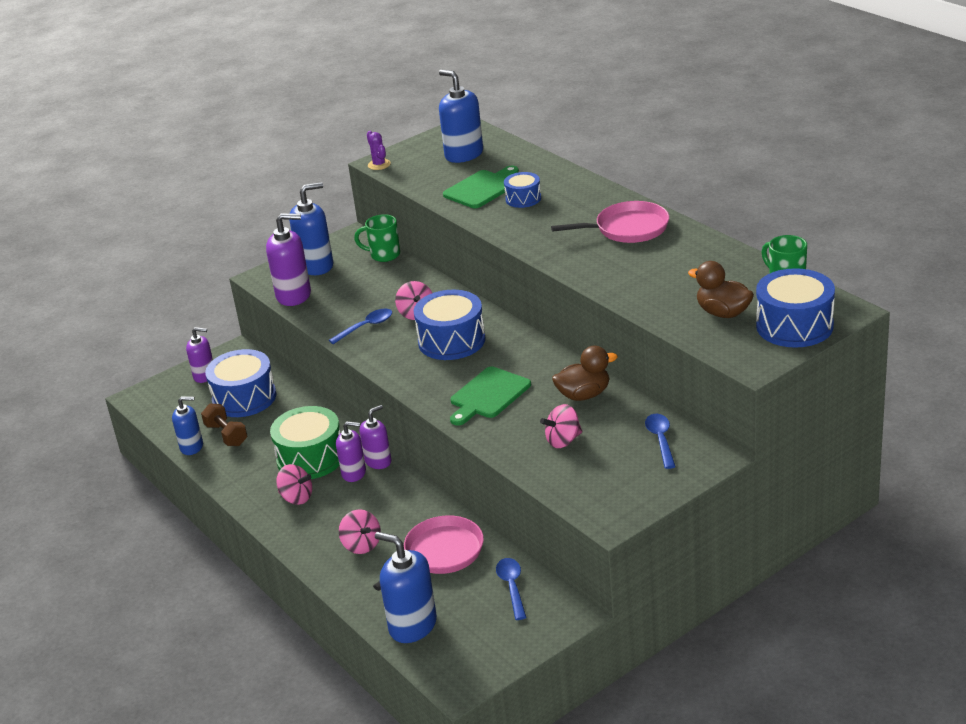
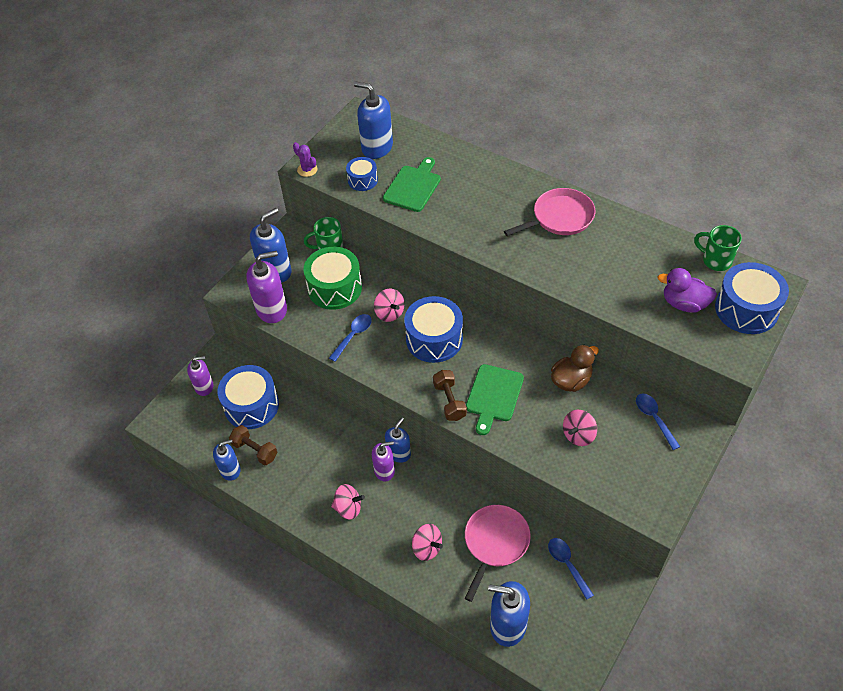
camera: 20 degrees left, 20 degrees up
(310, 458) = (340, 461): green drum -> green drum (335, 288)
(378, 461) = (399, 453): purple soap dispenser -> blue soap dispenser
(436, 393) = (449, 401): none -> brown dumbbell
(523, 199) = (454, 194): blue drum -> blue drum (362, 180)
(723, 313) = (684, 304): brown duck -> purple duck

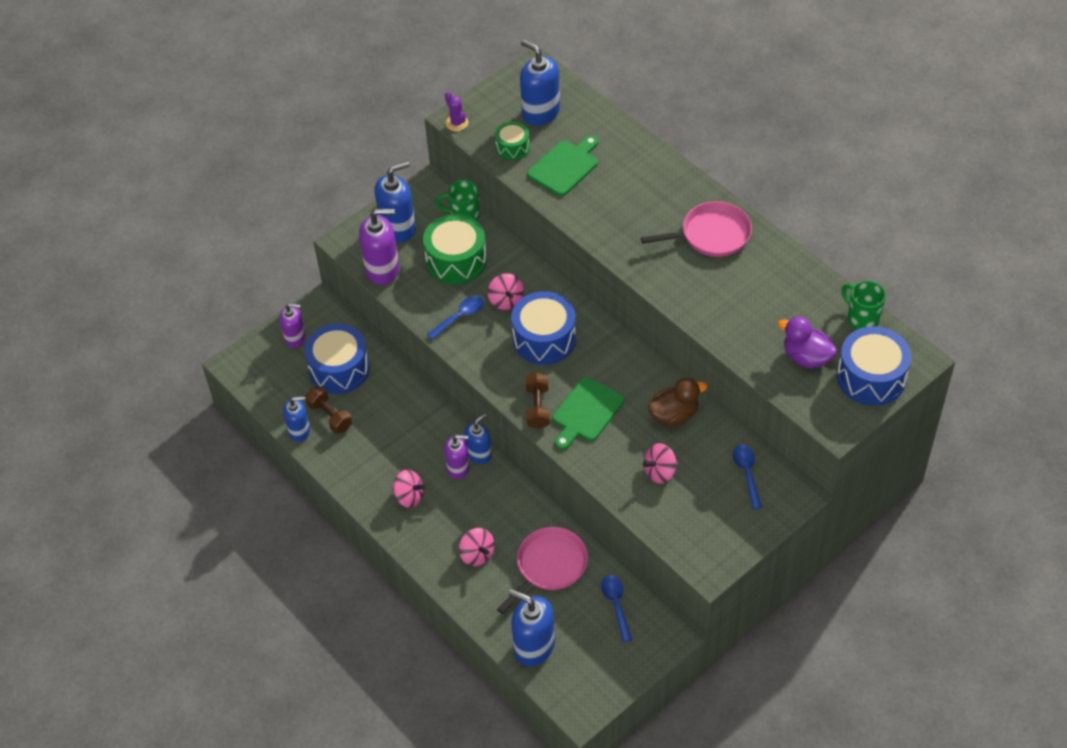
camera: 15 degrees right, 0 degrees up
(362, 180) = (512, 147): blue drum -> green drum

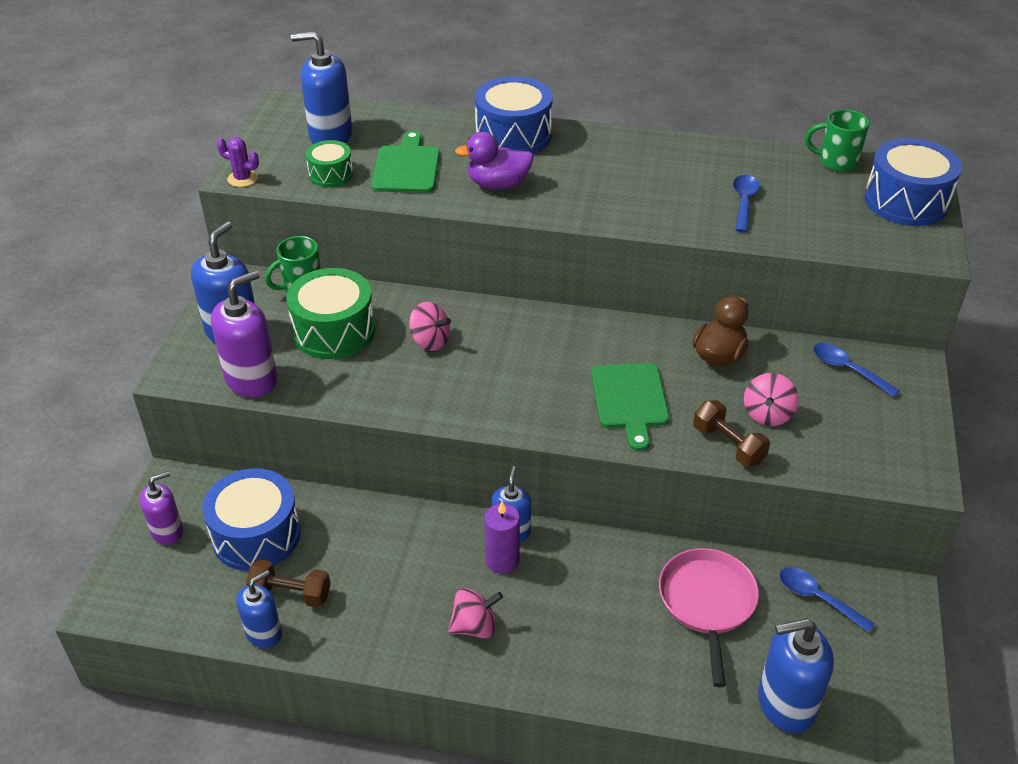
camera: 40 degrees left, 10 degrees down
(458, 468) = (502, 560): purple soap dispenser -> purple candle
(460, 316) = (392, 381): blue spoon -> blue spoon (744, 202)
(477, 554) = (617, 641): pink spinning top -> none
(538, 407) = (574, 423): brown dumbbell -> brown dumbbell (728, 445)
(544, 339) = (510, 356): blue drum -> blue drum (513, 135)
(712, 235) = (621, 159): pink pan -> none
(806, 357) = (831, 213): purple duck -> purple duck (498, 184)

